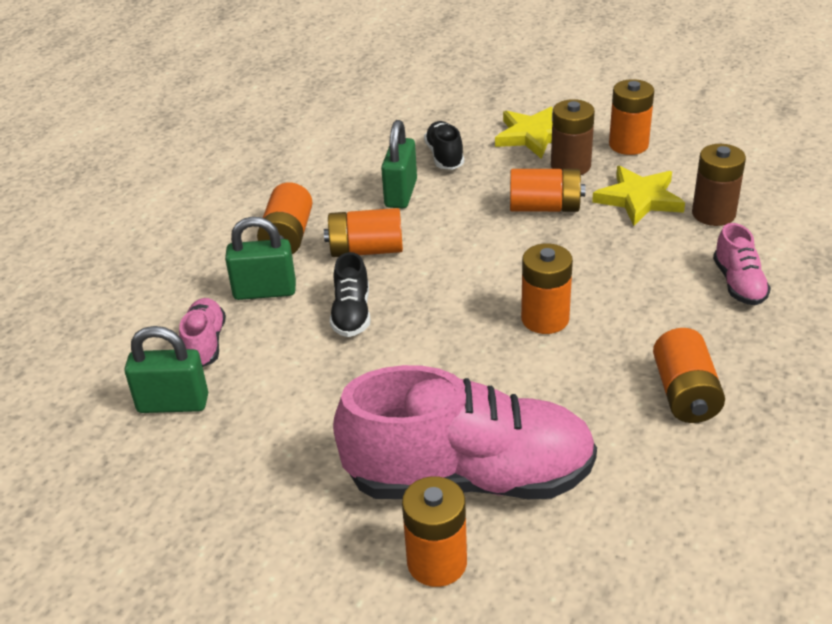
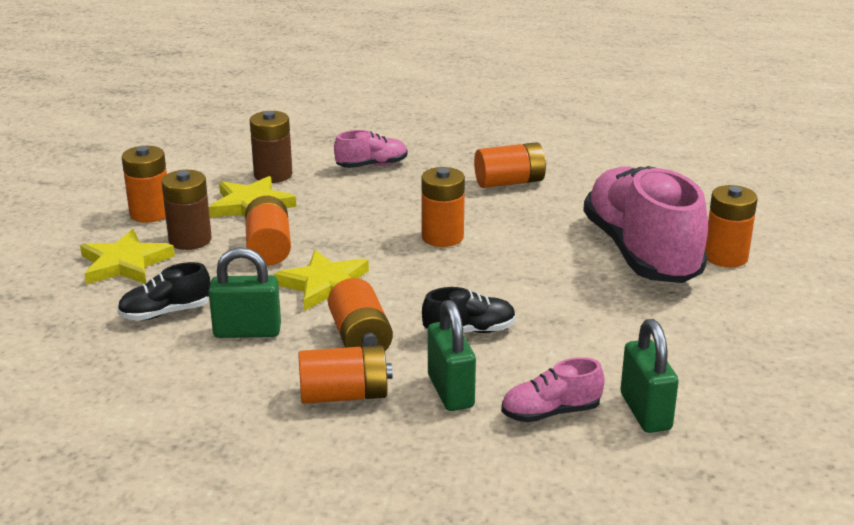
camera: 105 degrees left, 10 degrees down
(464, 236) = (325, 285): none -> yellow star

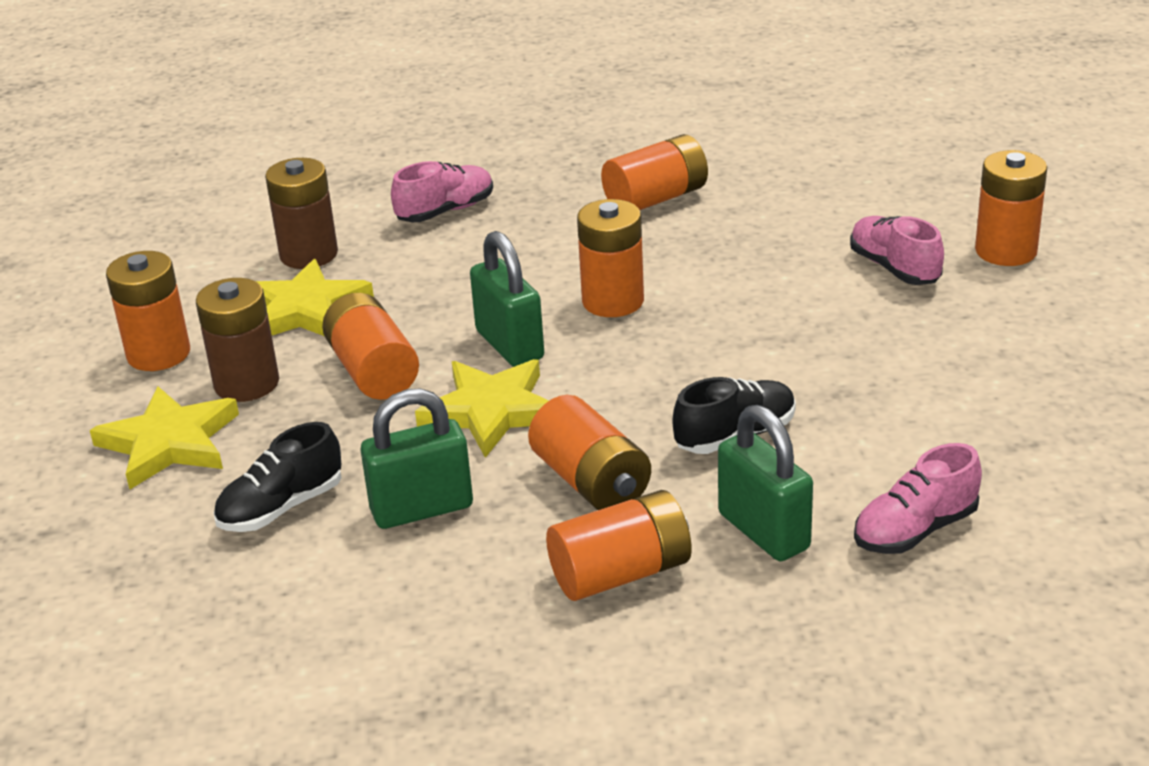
camera: 15 degrees left, 5 degrees up
(641, 253) = (894, 268): pink shoe -> pink shoe, size x0.44
(645, 412) = (1035, 499): green padlock -> green padlock (509, 345)

